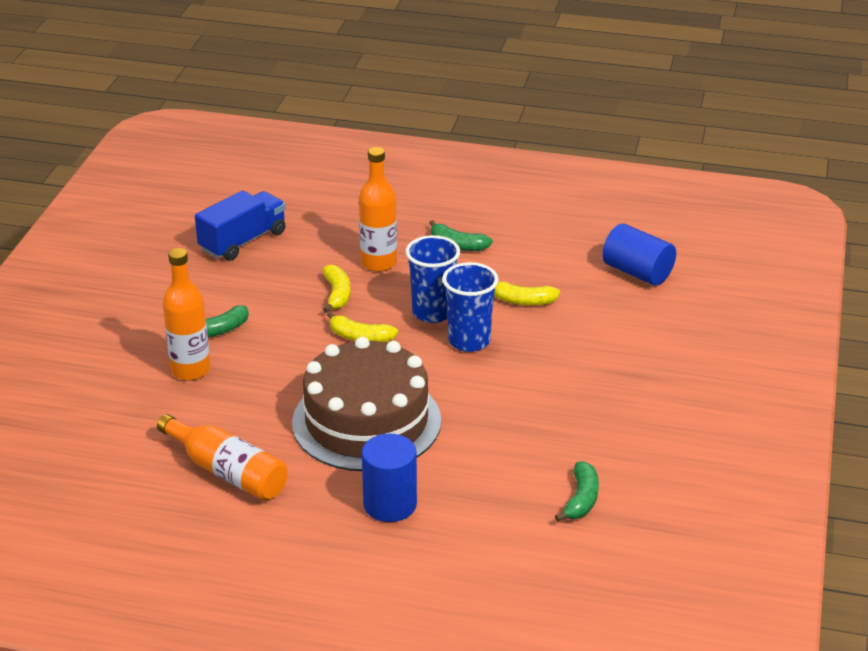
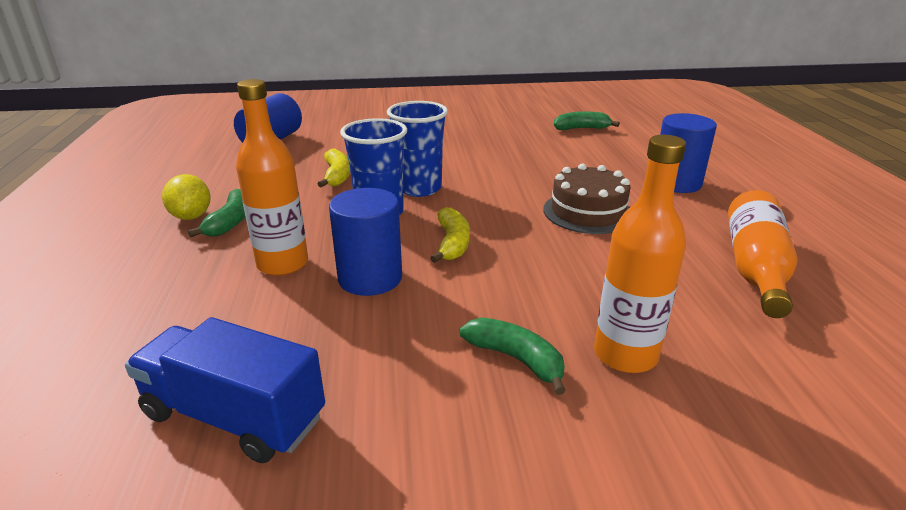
camera: 110 degrees left, 5 degrees down
(337, 294) = (370, 278): yellow banana -> blue cylinder
(366, 421) = (588, 212): brown cake -> brown cake, size x0.56
(478, 229) = (191, 216): none -> yellow lemon

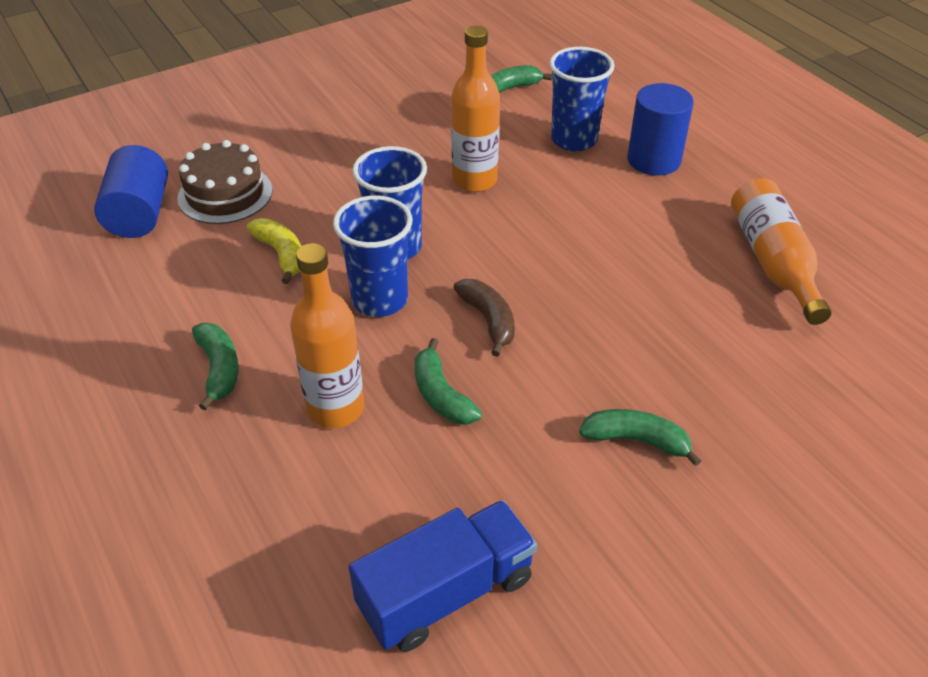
camera: 25 degrees left, 15 degrees up
(191, 216) = (162, 376): yellow lemon -> none
(234, 416) = (446, 592): blue truck -> blue truck turned 150 degrees clockwise
(370, 278) = (441, 395): blue cylinder -> green banana
(452, 243) = (488, 320): yellow banana -> brown banana
(588, 212) = (592, 231): brown cake -> brown cake (225, 194)
(613, 161) = (574, 140): none -> blue cup
(625, 355) = (718, 402): orange bottle -> orange bottle (474, 180)

